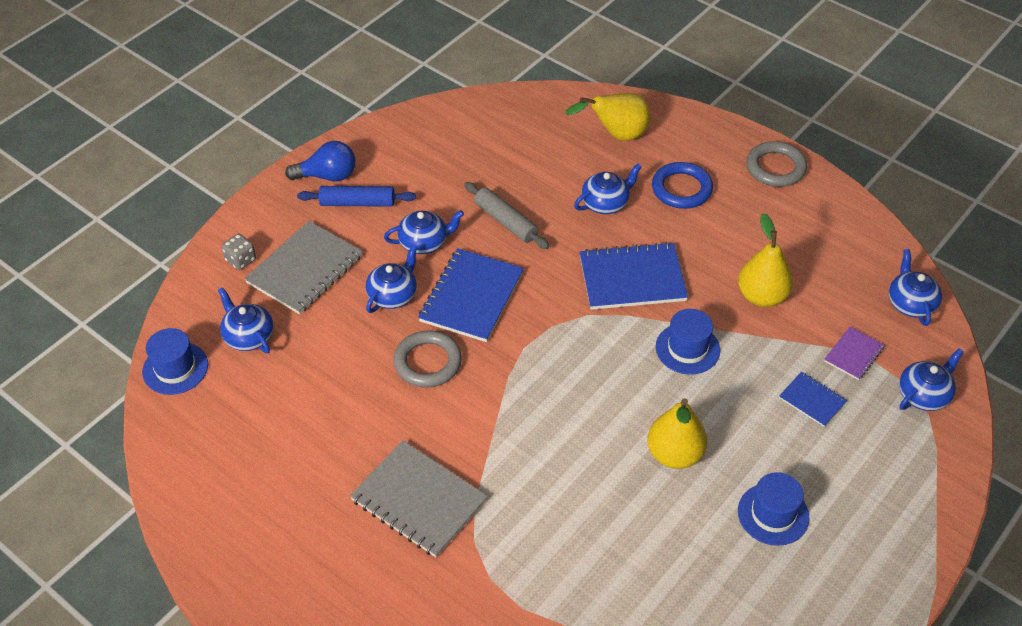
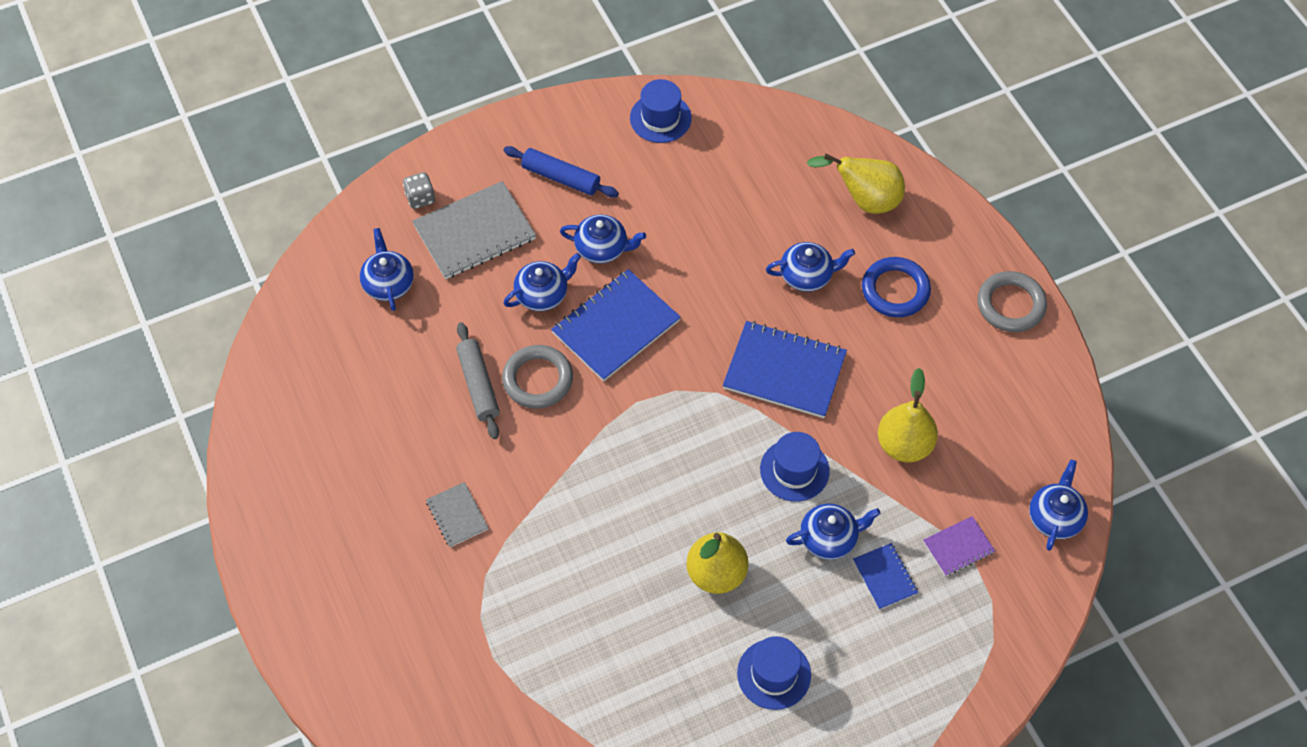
camera: 25 degrees right, 10 degrees up
(175, 368) = (308, 290): blue hat -> blue hat (660, 118)
(327, 176) = (547, 135): blue light bulb -> none
(419, 500) = (457, 515): grey notebook -> grey notebook, size x0.52
(506, 221) = (694, 256): grey rolling pin -> grey rolling pin (478, 385)
(924, 395) = (1002, 620): blue teapot -> blue teapot (829, 538)

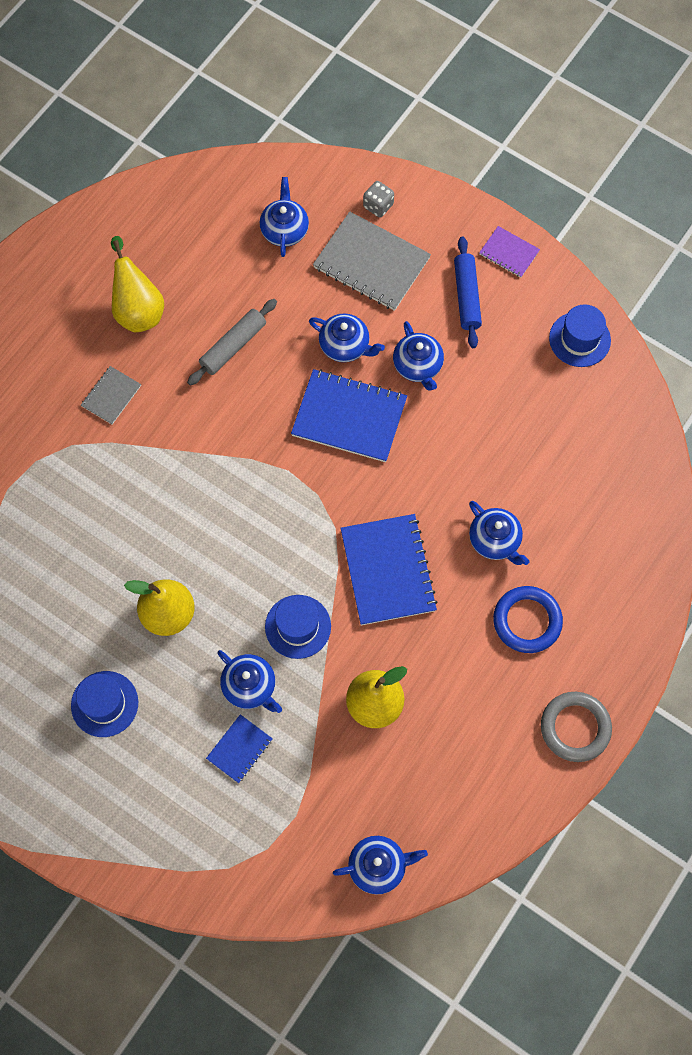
camera: 60 degrees right, 10 degrees up
(388, 283) = (284, 230): blue teapot -> blue teapot turned 45 degrees counterclockwise
(537, 379) = (264, 386): grey ring -> none
(864, 200) = (605, 548): yellow pear -> yellow pear (138, 309)
(958, 547) = (302, 796): purple notebook -> purple notebook (509, 253)

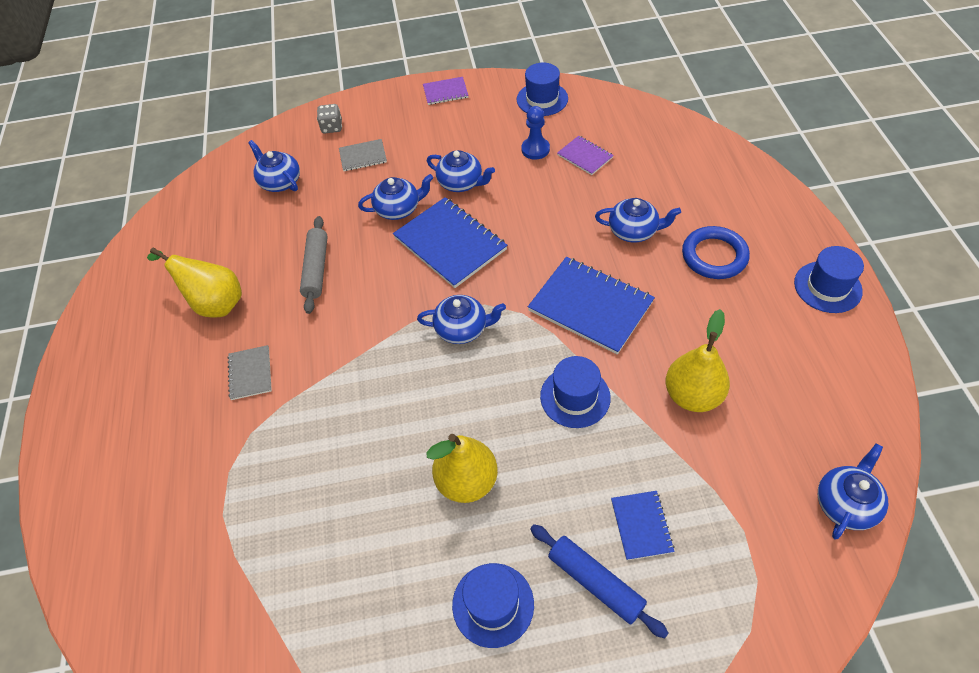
camera: 40 degrees left, 15 degrees down
(250, 686) = (592, 471): blue teapot -> blue teapot (462, 329)
(349, 417) = (450, 243): blue notebook -> blue notebook turned 75 degrees clockwise
(371, 263) = (363, 156): grey notebook -> grey notebook, size x0.52
(467, 296) = (447, 128): blue rolling pin -> blue rolling pin (595, 582)
(512, 388) = (535, 149): none -> blue pawn
(543, 434) = (585, 156): none -> purple notebook
(575, 728) = (827, 287): grey ring -> blue hat

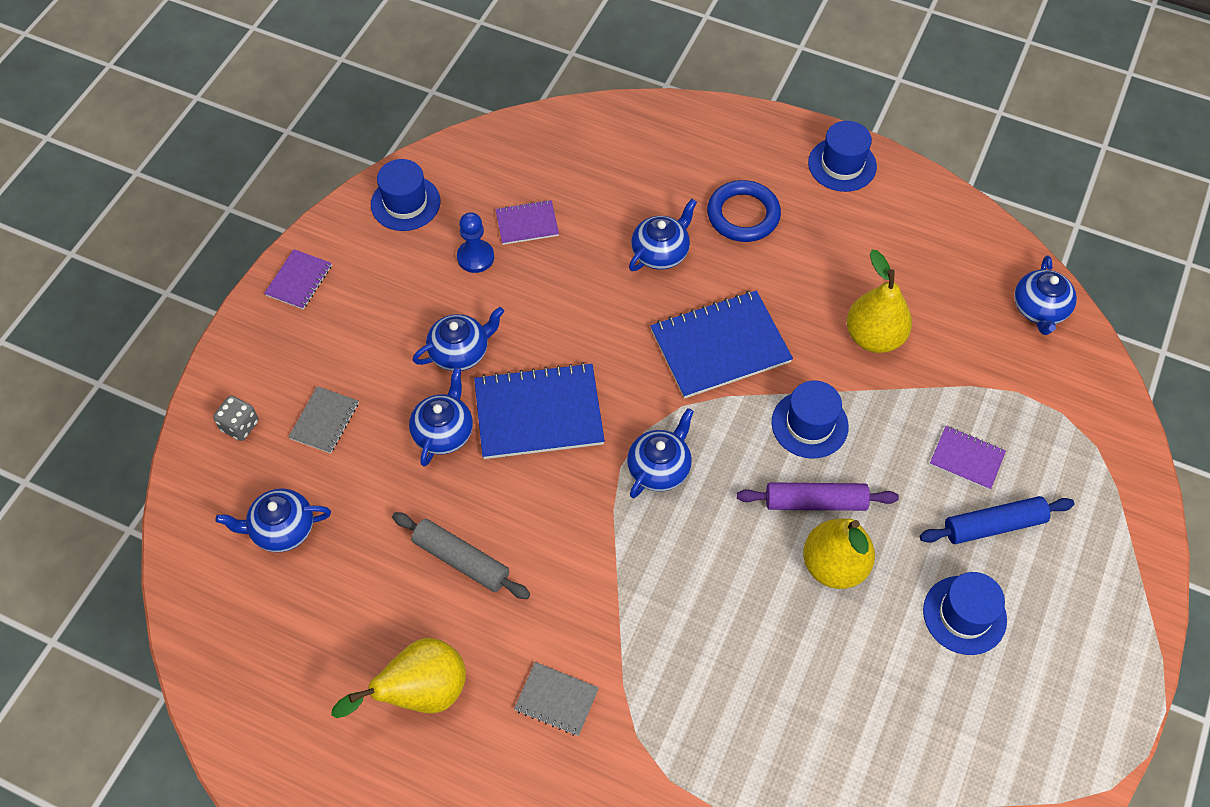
camera: 60 degrees left, 5 degrees up
(511, 438) = (815, 502): none -> purple rolling pin
(641, 525) = (966, 458): blue notebook -> purple notebook
(845, 503) = (1039, 309): blue teapot -> blue teapot turned 150 degrees counterclockwise

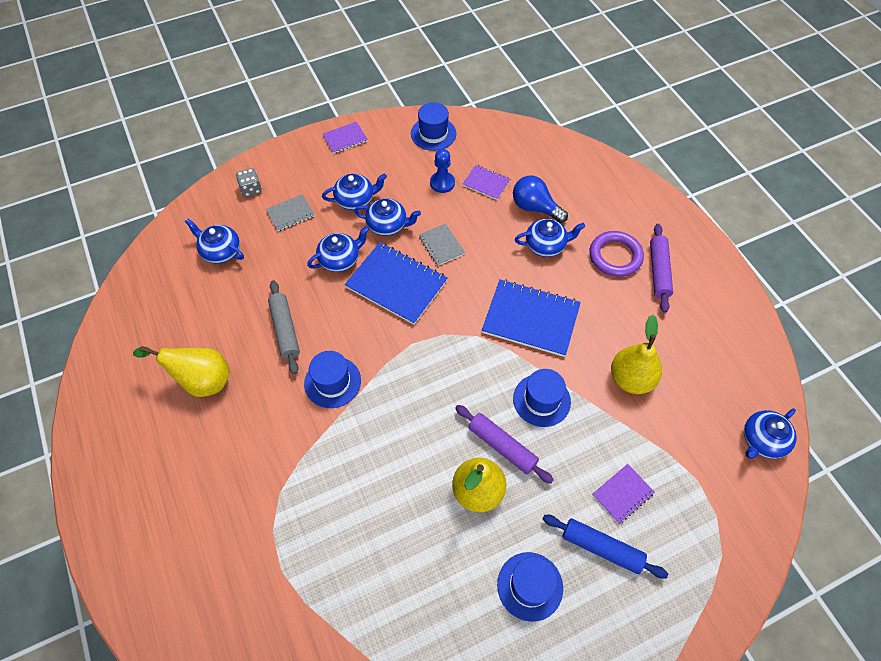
camera: 40 degrees right, 0 degrees up
(556, 700) = (259, 439): grey notebook -> grey notebook (441, 245)
(609, 216) = (535, 207): none -> blue light bulb
(659, 468) = (432, 360): blue teapot -> blue teapot (356, 200)
(743, 215) = (615, 256): blue ring -> purple ring
(800, 201) = (658, 271): none -> purple rolling pin
(842, 165) = (706, 267): blue hat -> blue hat (332, 382)
(966, 458) = (622, 494): purple notebook -> purple notebook turned 75 degrees clockwise

